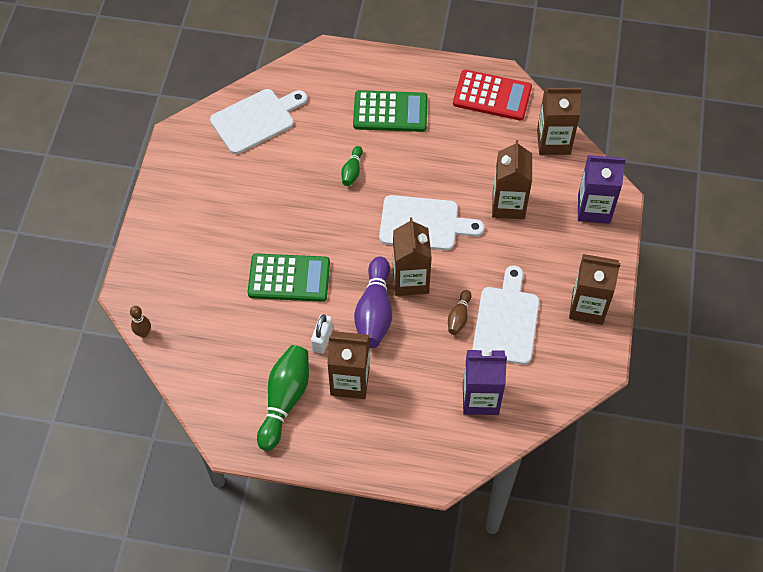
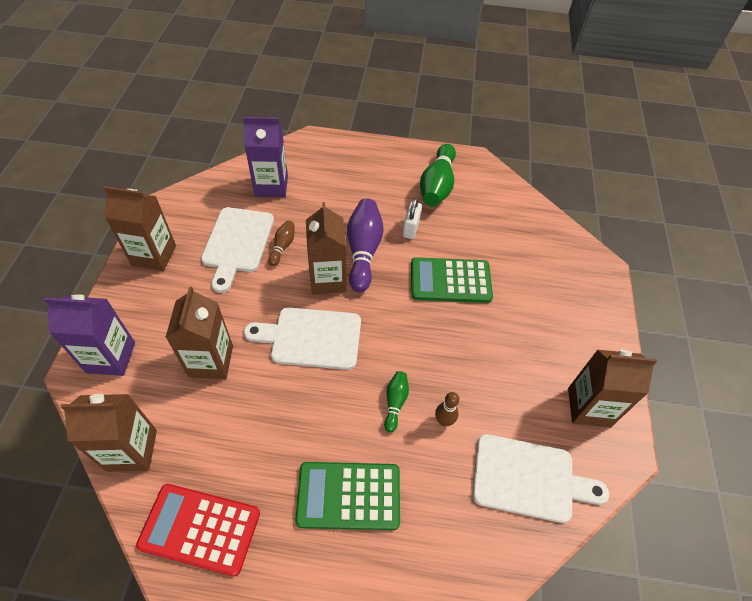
camera: 175 degrees right, 5 degrees down
(143, 333) = (574, 234): brown bowling pin -> brown bowling pin (444, 421)
(256, 120) = (529, 478): white cutting board -> white cutting board turned 135 degrees counterclockwise
(350, 381) = (383, 198): brown carton -> brown carton (589, 407)

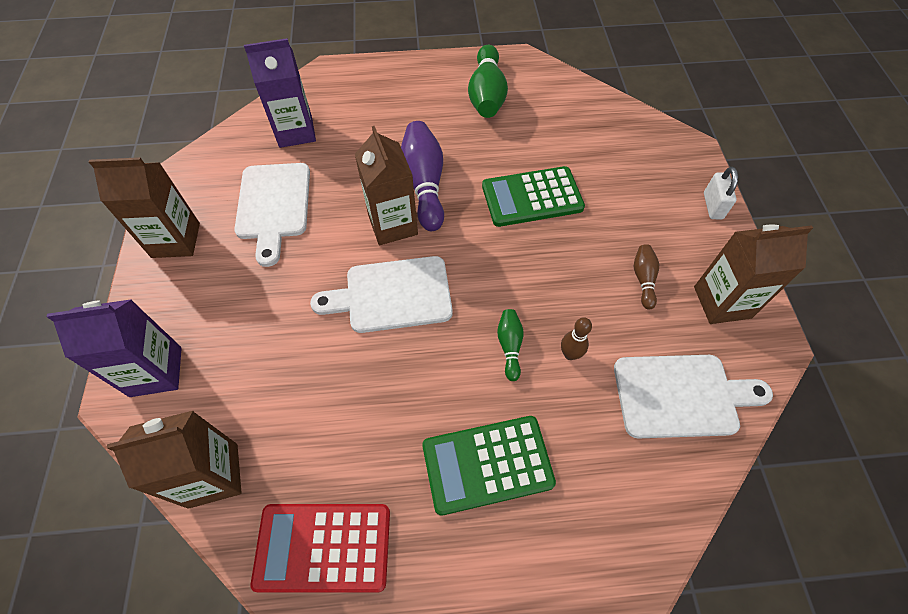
camera: 10 degrees left, 5 degrees up
(211, 361) = (280, 348): brown carton -> none
(282, 247) = (329, 198): brown bowling pin -> brown bowling pin (643, 280)
(411, 228) = (471, 148): white padlock -> white padlock (712, 206)

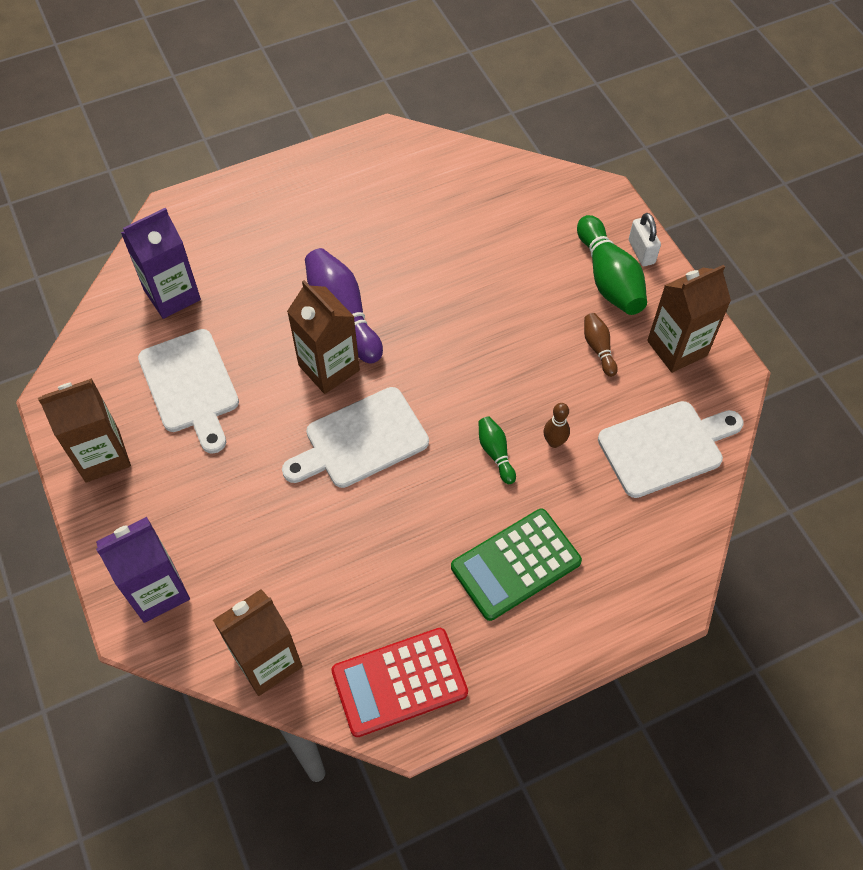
camera: 20 degrees left, 0 degrees up
(486, 95) = (367, 191): green bowling pin -> green bowling pin (608, 278)
(532, 197) = (460, 295): green calculator -> none

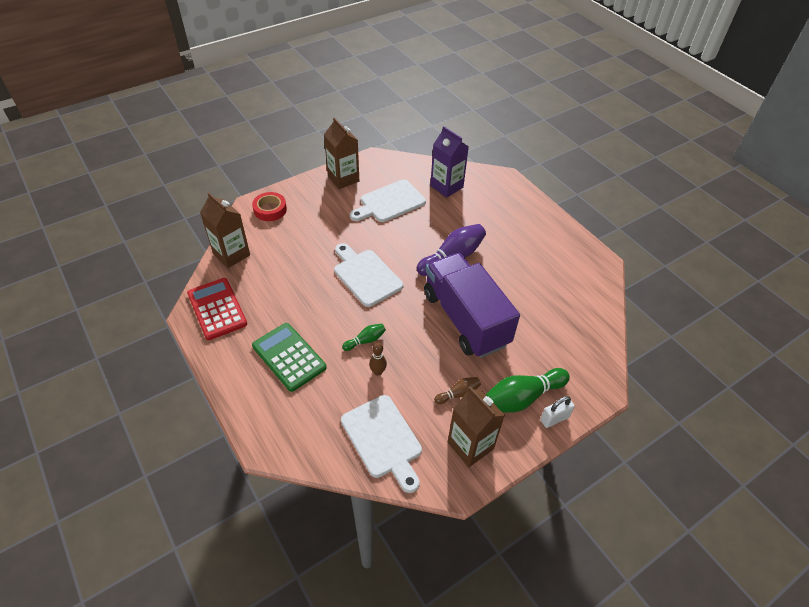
camera: 80 degrees right, 10 degrees down
(157, 591) = (270, 210): purple carton -> red tape
(329, 368) = (412, 256): brown carton -> none
(470, 318) = (465, 319): none -> purple truck

